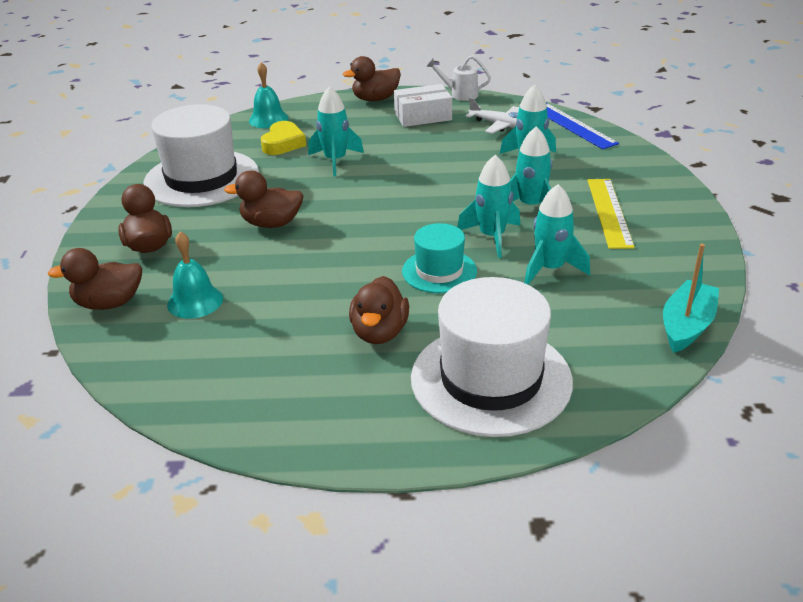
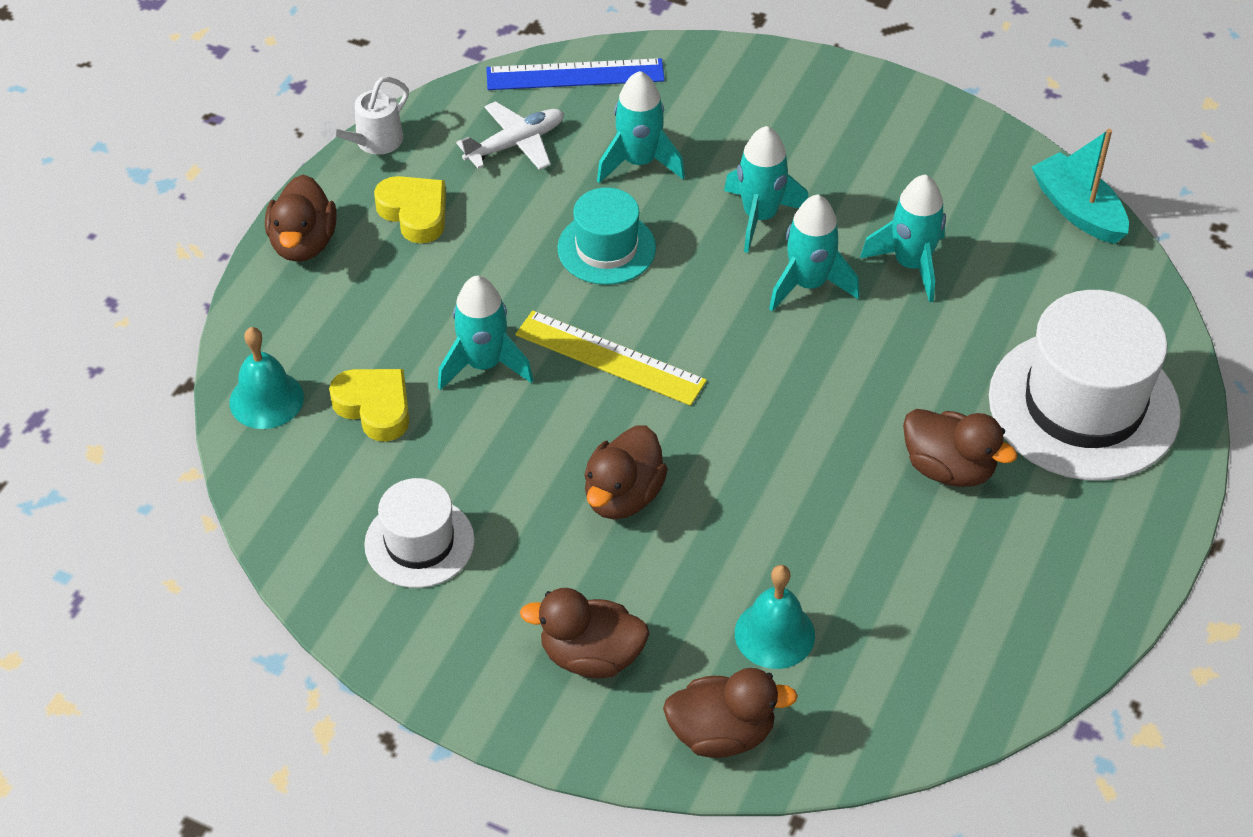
camera: 65 degrees left, 15 degrees up
(109, 303) = (722, 733): brown duck -> brown duck turned 105 degrees counterclockwise
(201, 178) = (419, 542): white hat -> white hat, size x0.55
(423, 116) = (415, 213): white box -> yellow heart
(439, 271) = (854, 365): turquoise hat -> turquoise hat (606, 248)
(609, 212) = (822, 155): yellow ruler -> yellow ruler (610, 358)

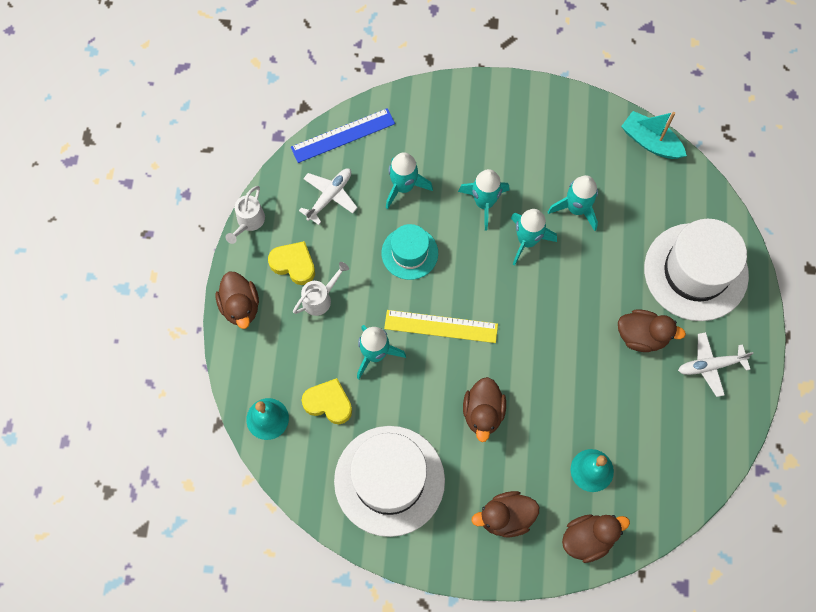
camera: 20 degrees left, 20 degrees up
(419, 542) = (389, 480): white hat -> white hat, size x1.82
(433, 267) = (320, 298): none -> white watering can
(1055, 545) = (710, 365): none -> white plane

